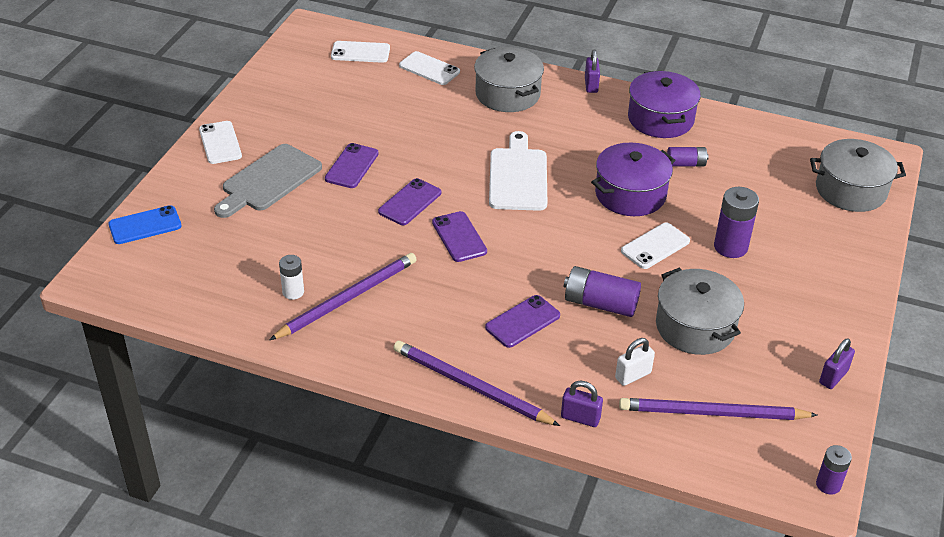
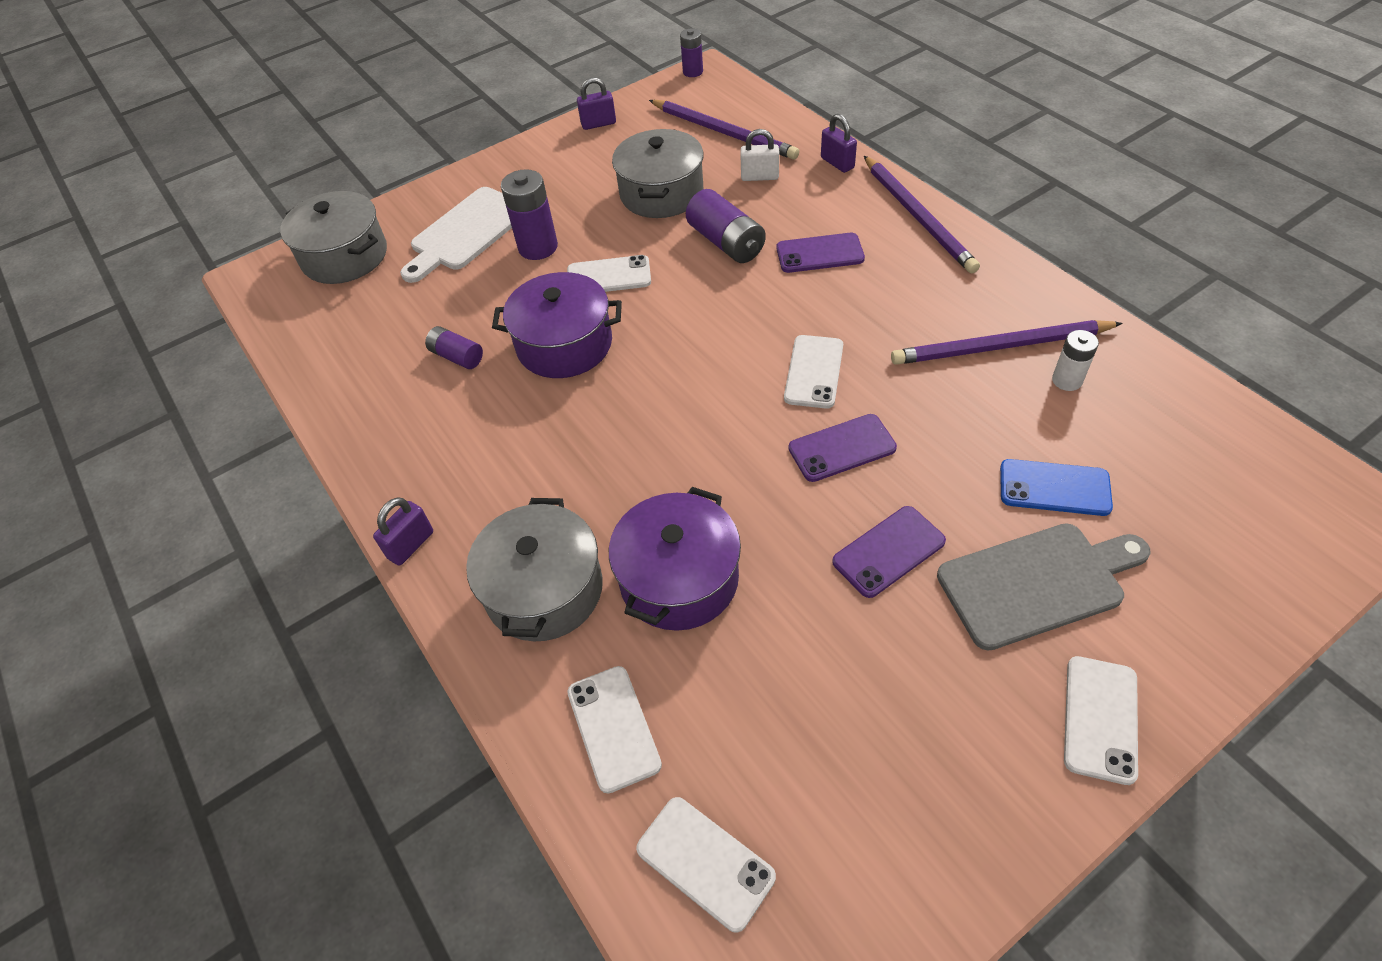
camera: 140 degrees left, 10 degrees up
(145, 225) = (1273, 579): blue phone -> blue phone (1054, 488)
(459, 237) = (814, 372): purple phone -> white phone
(518, 176) = (669, 427): white cutting board -> white cutting board (467, 232)
(660, 119) = (400, 435): purple pot -> purple pot (679, 579)

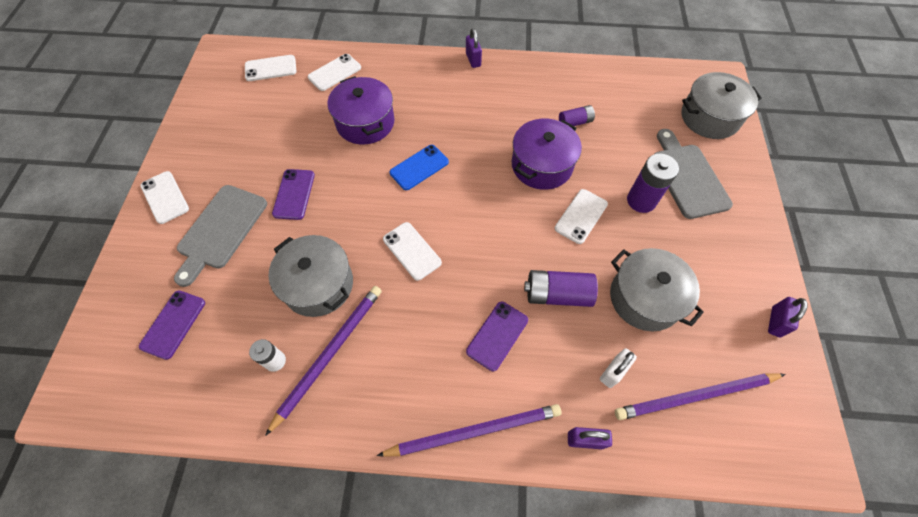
camera: 125 degrees right, 10 degrees up
(467, 232) = (688, 177): white cutting board -> grey cutting board
(544, 589) = (408, 84): grey pot -> grey pot (318, 284)
(613, 728) = (334, 72): white phone -> white phone turned 60 degrees counterclockwise
(693, 72) = (822, 452): purple battery -> none
(842, 448) = (357, 222): purple phone -> purple phone (173, 324)
(918, 217) = (474, 431): purple pencil -> purple pencil turned 150 degrees clockwise
(1054, 488) = (240, 283): blue phone -> blue phone (419, 167)

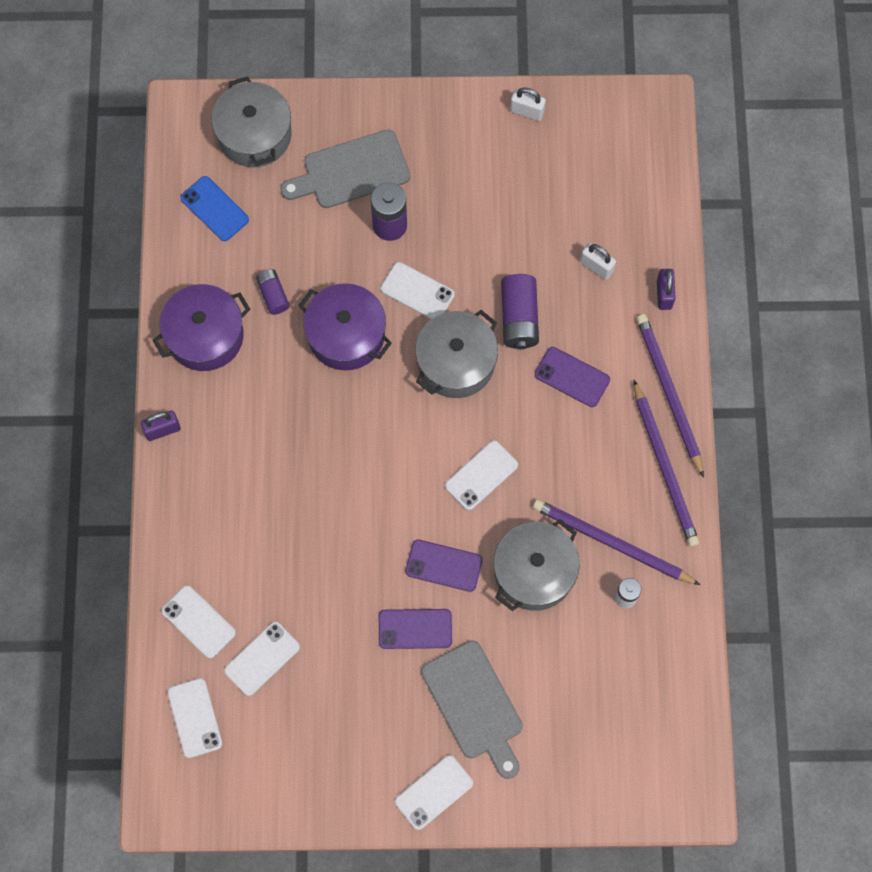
camera: 95 degrees left, 10 degrees up
(173, 324) = (598, 719): purple phone -> purple phone (444, 565)
(221, 230) = (474, 705): grey cutting board -> grey cutting board turned 45 degrees clockwise
(299, 103) = (262, 658): none -> white phone
(365, 122) = (291, 561): purple pot -> purple pot (205, 336)
(419, 167) = (361, 481): blue phone -> blue phone (215, 209)
(645, 298) = (514, 231): grey pot -> grey pot (456, 362)
(695, 396) = (611, 195): purple pencil -> purple pencil (664, 467)
(775, 322) = (527, 111): purple padlock -> white padlock

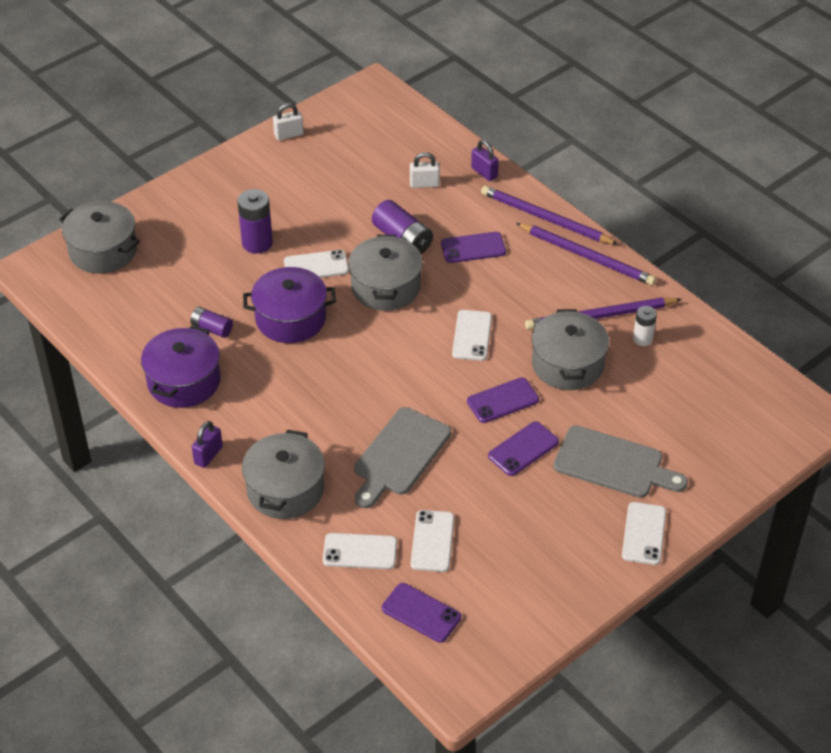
camera: 40 degrees left, 25 degrees down
(193, 513) = (285, 489): none -> grey pot
(194, 718) = (421, 613): white phone -> purple phone
(215, 209) = (115, 307): blue phone -> none
(351, 171) = (198, 230): grey cutting board -> grey cutting board (400, 455)

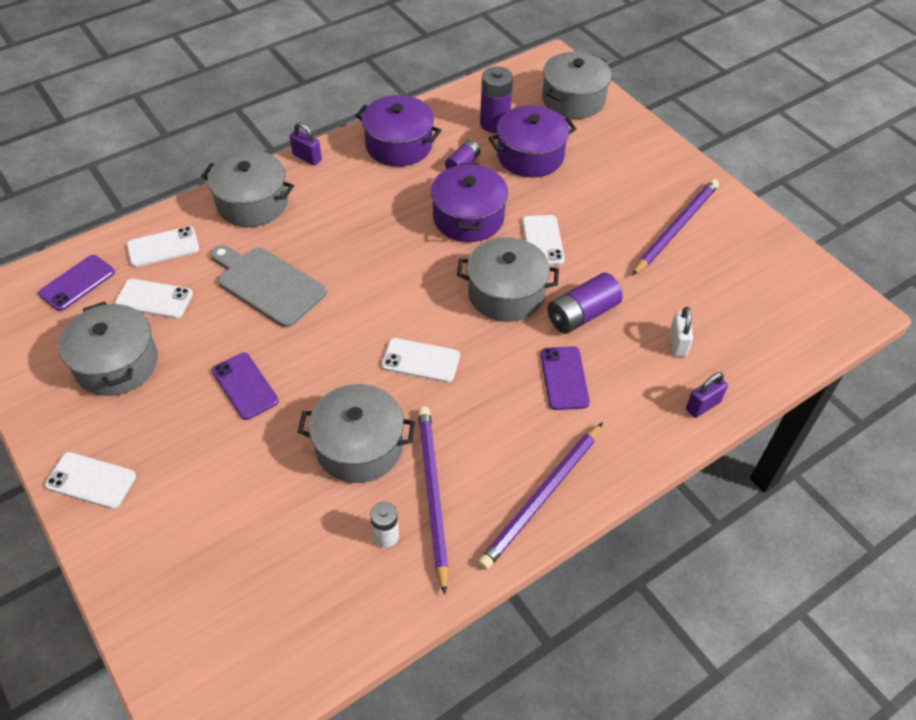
camera: 95 degrees right, 5 degrees up
(196, 279) = (530, 156): none -> purple pot
(257, 243) = (580, 199): purple battery -> purple battery (494, 123)
(289, 135) = (756, 231): white padlock -> none
(360, 551) = (163, 247): white phone -> white phone turned 60 degrees clockwise
(502, 400) = (318, 376): purple phone -> none
(517, 550) = (116, 363): none -> grey pot
(545, 218) = (616, 460): purple pencil -> purple pencil (676, 228)
(613, 464) = (197, 468): grey cutting board -> none

